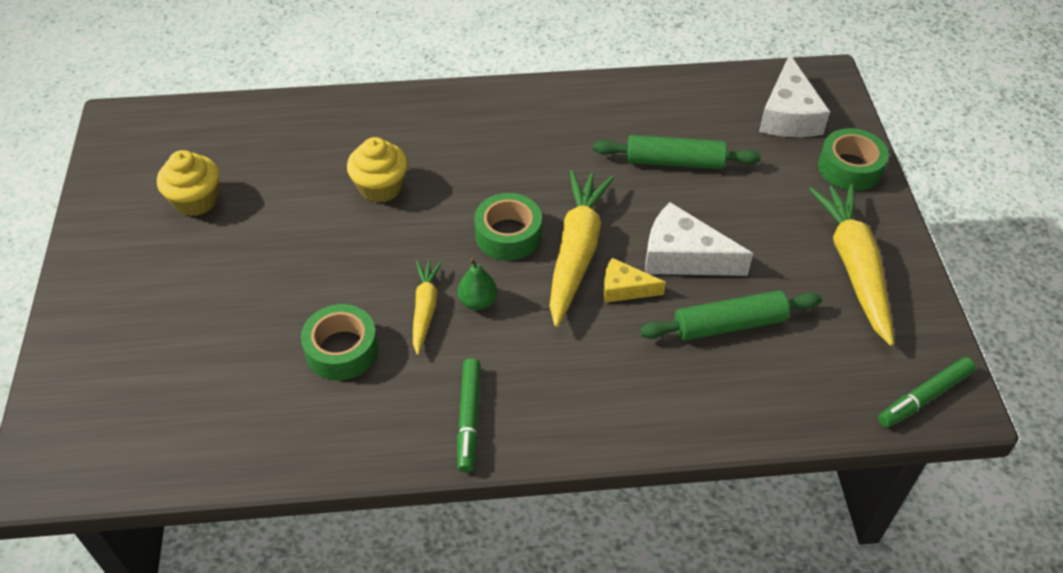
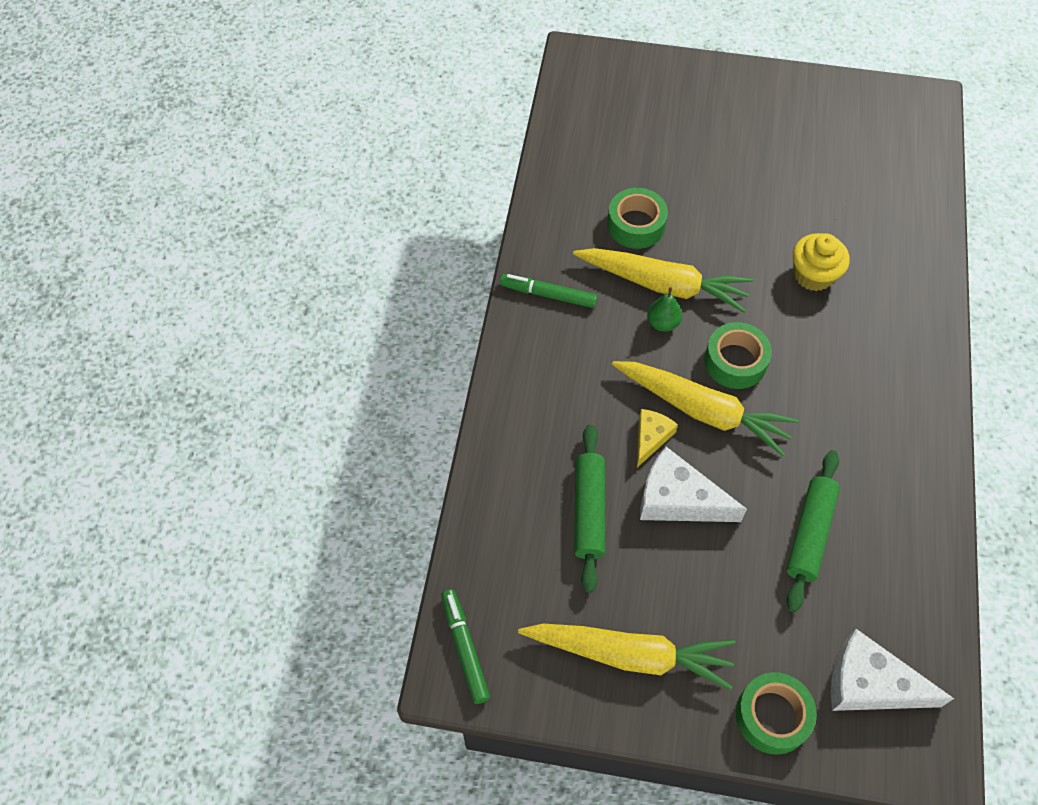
camera: 105 degrees right, 10 degrees up
(196, 200) = (819, 147): yellow cupcake -> none
(425, 309) = (663, 285): yellow carrot -> yellow carrot, size x1.80
(683, 256) = (678, 499): white cheese -> white cheese turned 105 degrees counterclockwise

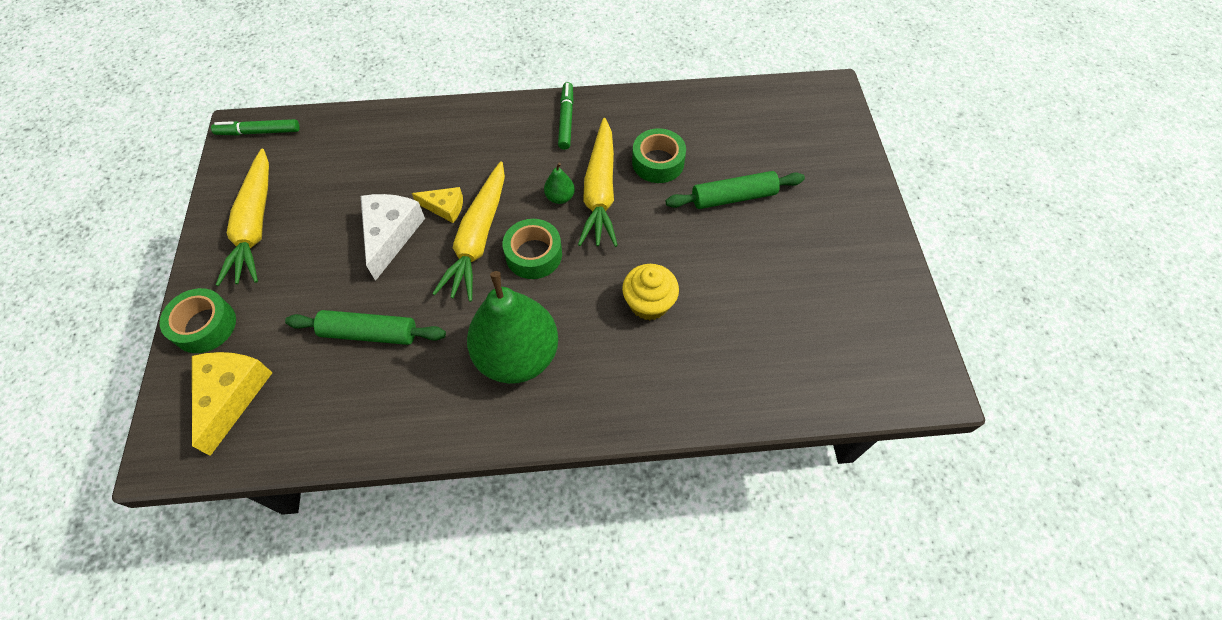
camera: 75 degrees right, 0 degrees up
(464, 648) = (258, 132): green marker -> green marker turned 150 degrees counterclockwise
(589, 511) = (373, 180): green rolling pin -> green rolling pin (733, 197)
(857, 397) = (517, 355): none -> green pear
(870, 684) = (231, 395): white cheese -> yellow cheese

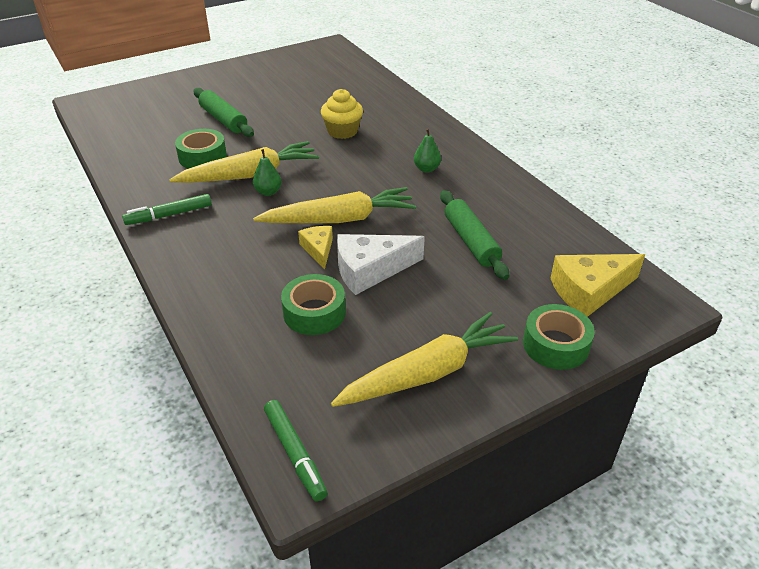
camera: 115 degrees left, 20 degrees down
(517, 355) = (426, 169): green pear -> green pear, size x0.40
(533, 254) = (336, 187): green tape -> green tape (314, 312)

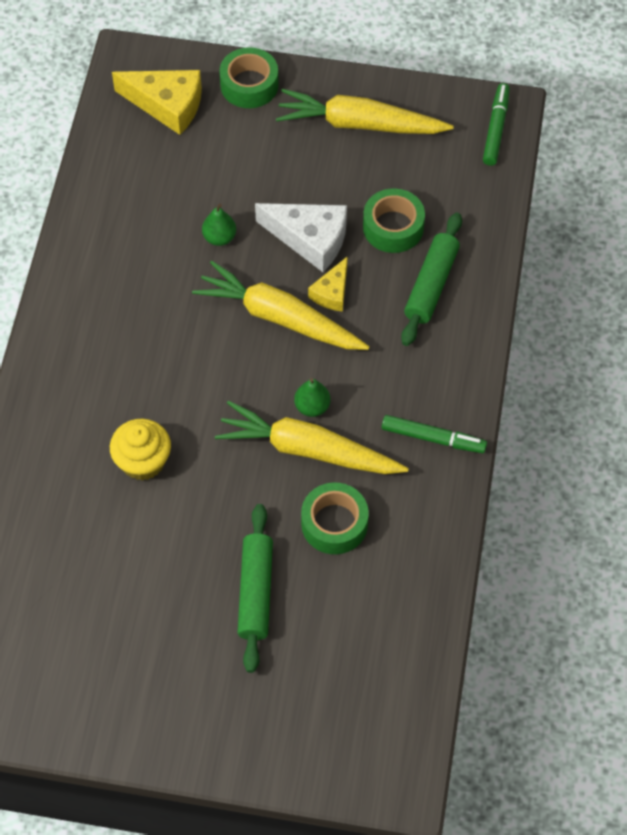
camera: 140 degrees left, 20 degrees up
(426, 169) = (125, 330): green pear -> green pear (219, 237)
(471, 241) = (195, 211): green rolling pin -> green rolling pin (431, 285)

